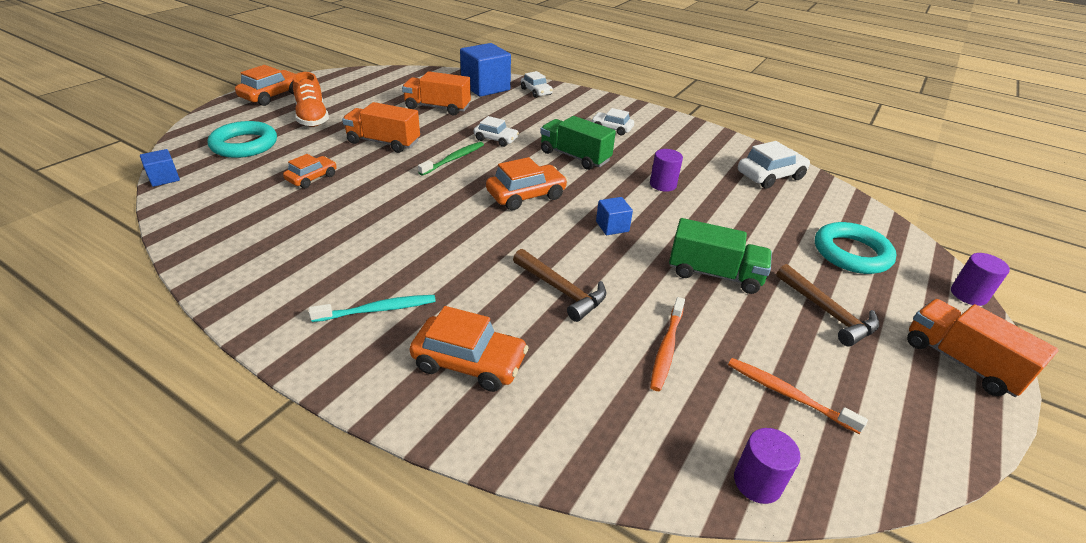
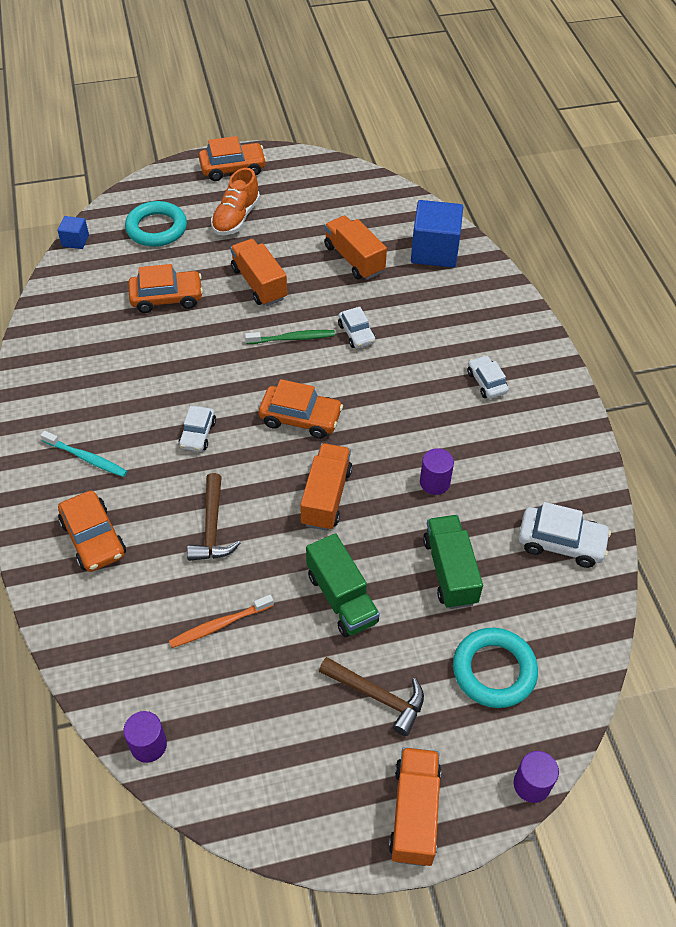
camera: 45 degrees right, 15 degrees up
(312, 178) = (167, 298): orange car -> orange car, size x1.55
(536, 92) = (479, 284): white car -> white car (198, 434)
(574, 156) = (399, 398): green truck -> green truck (450, 571)
(612, 226) = (326, 497): blue cube -> orange truck
(788, 394) = (248, 719): orange toothbrush -> none
(828, 312) = (378, 696): brown hammer -> brown hammer turned 75 degrees counterclockwise

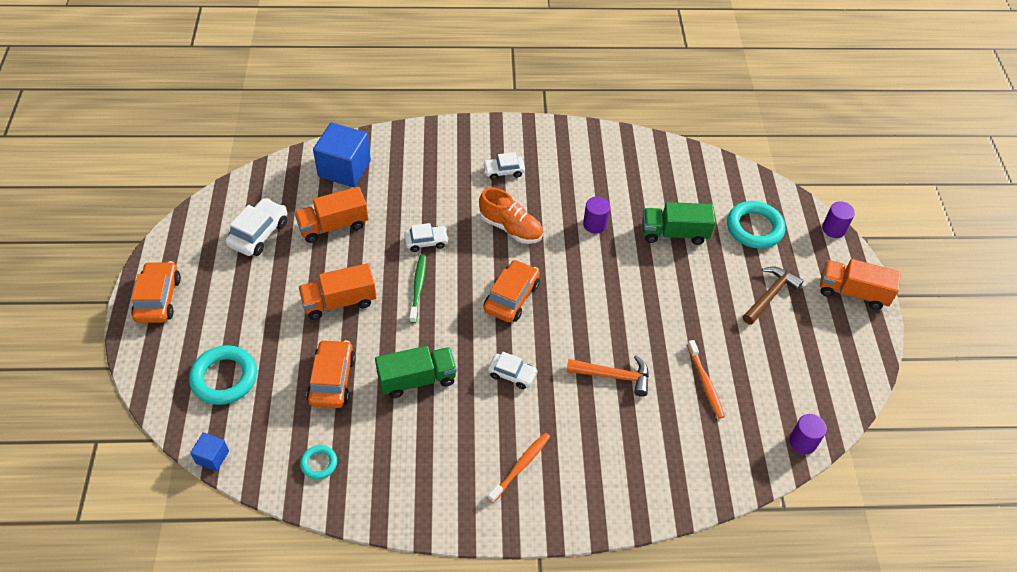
camera: 80 degrees left, 0 degrees up
(75, 308) = (319, 463): none -> turquoise ring
(86, 458) = (521, 466): turquoise toothbrush -> orange toothbrush
(93, 538) = (611, 466): orange car -> none
(212, 528) = (613, 376): brown hammer -> orange hammer
(236, 218) = (238, 307): orange shoe -> orange shoe (510, 228)
(326, 497) = (596, 294): orange truck -> none
(341, 598) = (690, 301): green truck -> green truck (417, 379)
(561, 542) = (658, 168): white car -> white car (259, 234)

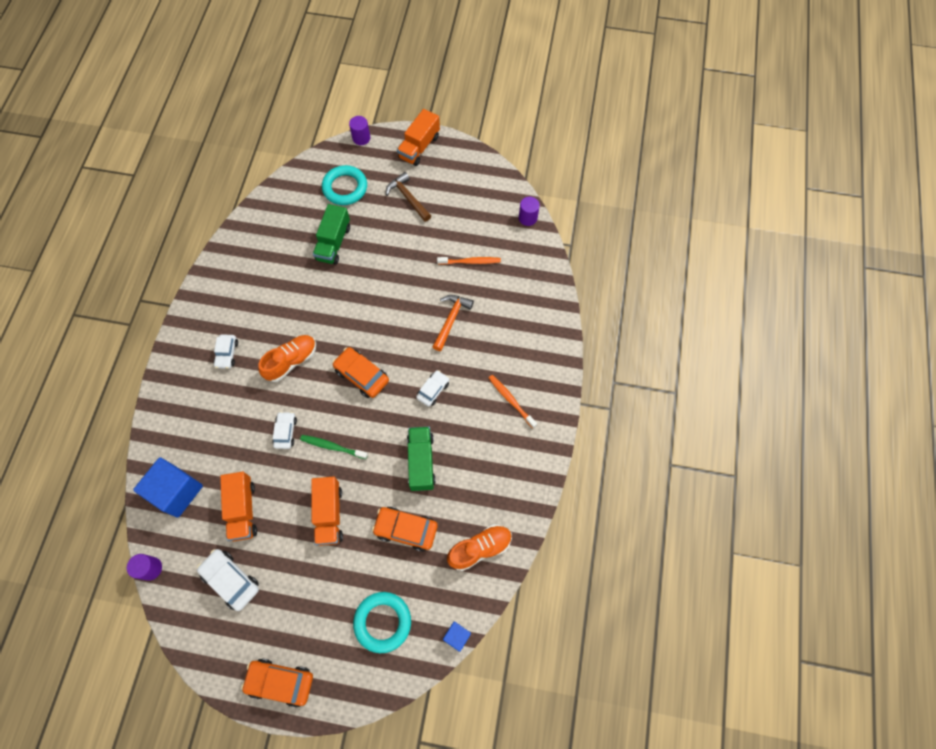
camera: 75 degrees left, 15 degrees up
(319, 463) = (480, 548): turquoise ring -> orange shoe
(594, 224) = (307, 297): purple cylinder -> purple cylinder (150, 568)

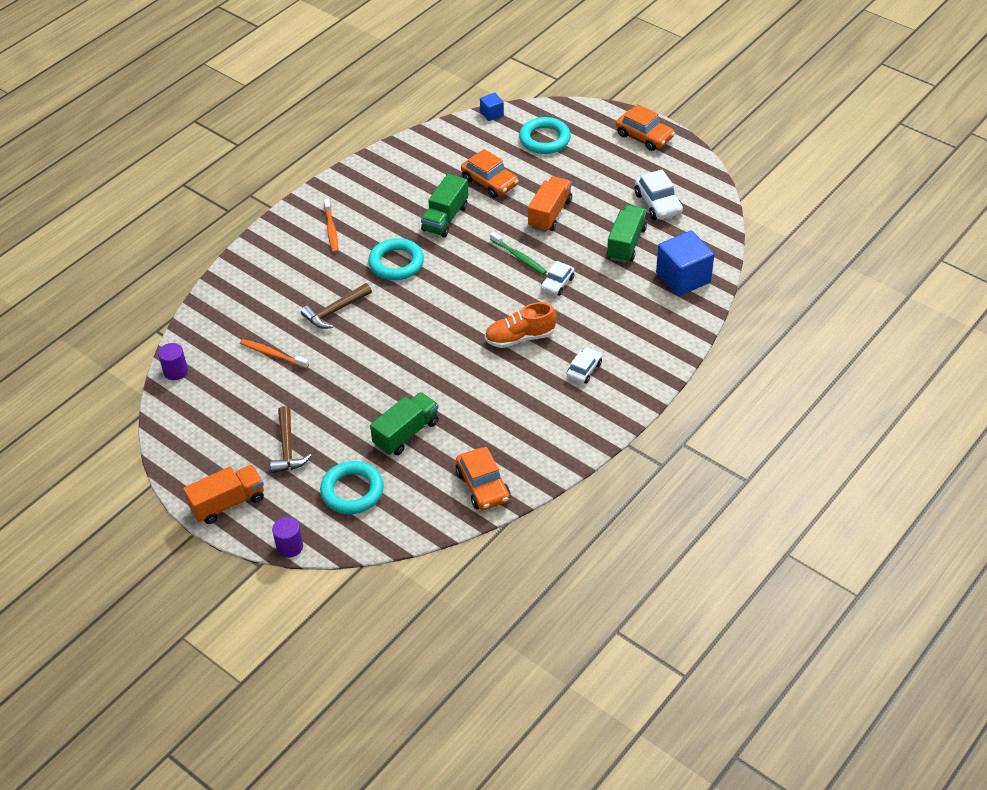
camera: 150 degrees left, 20 degrees down
(150, 568) = (727, 234): purple cylinder -> none
(243, 510) = (626, 243): orange truck -> green truck
(362, 375) = (456, 299): orange car -> orange car (483, 486)
(433, 390) = (396, 263): white car -> turquoise ring
(451, 319) = (335, 311): orange hammer -> brown hammer
(480, 548) = (437, 151): orange shoe -> none

